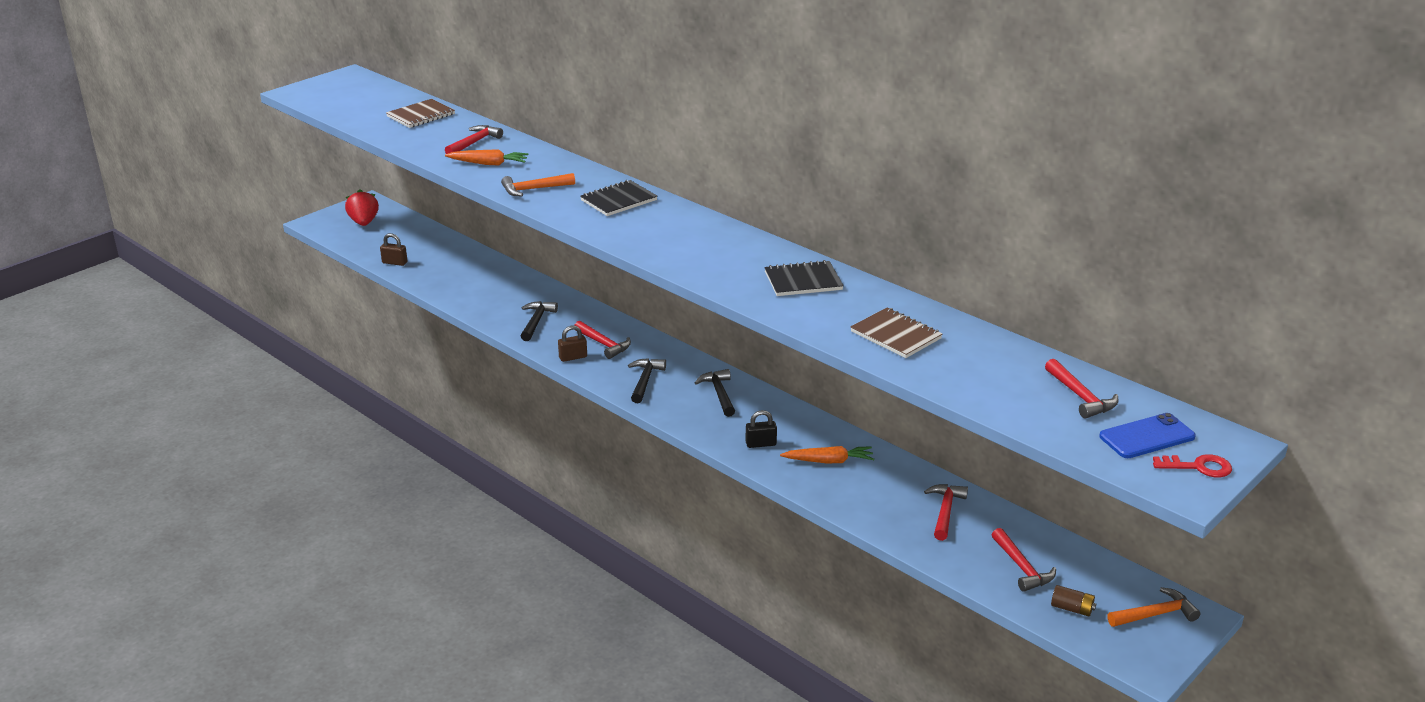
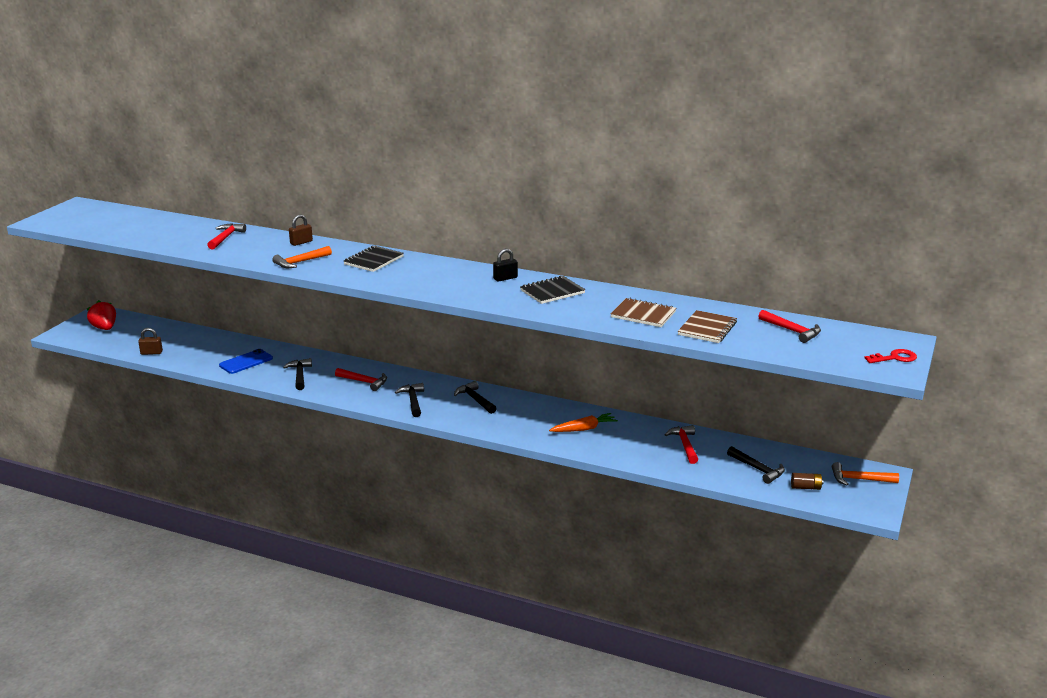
camera: 20 degrees left, 5 degrees down
(421, 115) = (165, 225): brown notebook -> brown notebook (707, 329)
(488, 164) = (249, 250): orange carrot -> none
(573, 357) = (345, 395): brown padlock -> brown padlock (301, 242)
(761, 444) = (527, 427): black padlock -> black padlock (505, 278)
(1022, 567) = (757, 469): red hammer -> black hammer
(1147, 437) = (850, 346): blue phone -> blue phone (246, 362)
(1155, 614) = (859, 479): orange hammer -> orange hammer turned 135 degrees counterclockwise

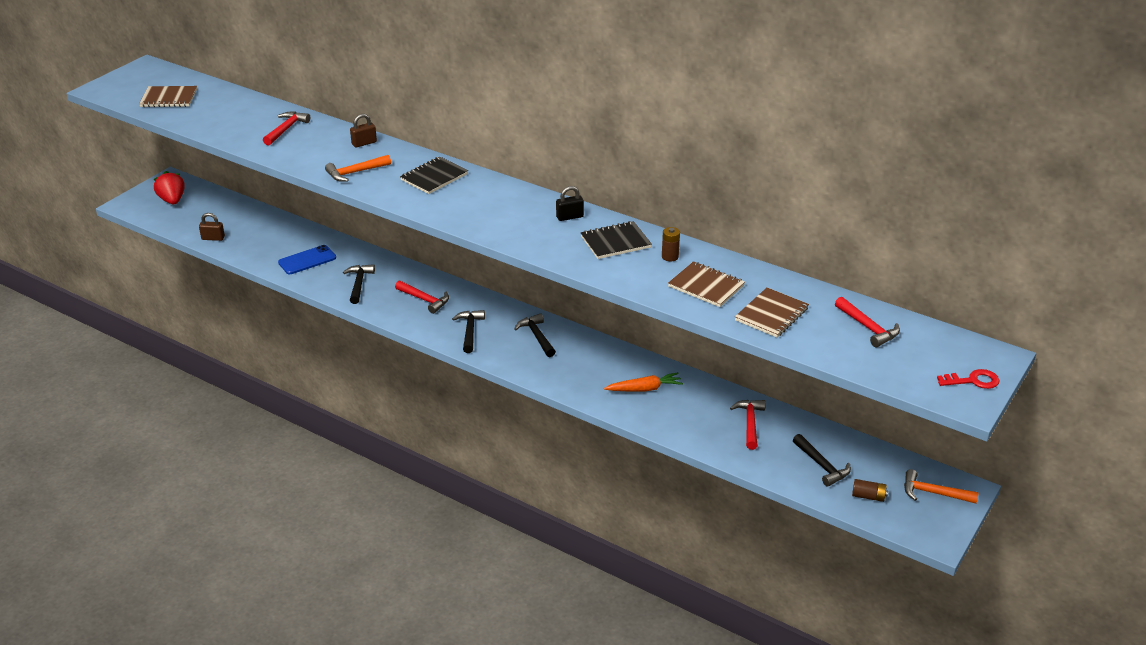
camera: 10 degrees right, 10 degrees up
(107, 224) = (169, 98): none -> brown notebook
(603, 298) = (670, 257): none -> brown battery

